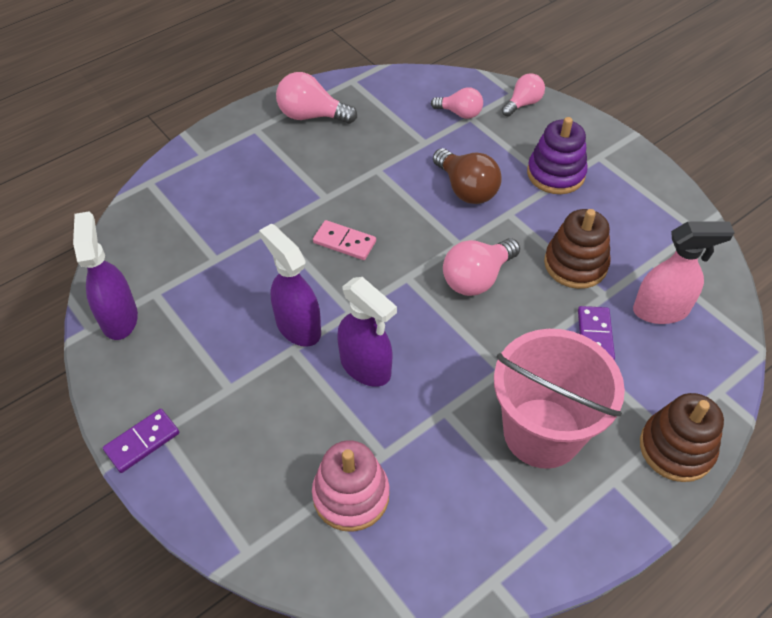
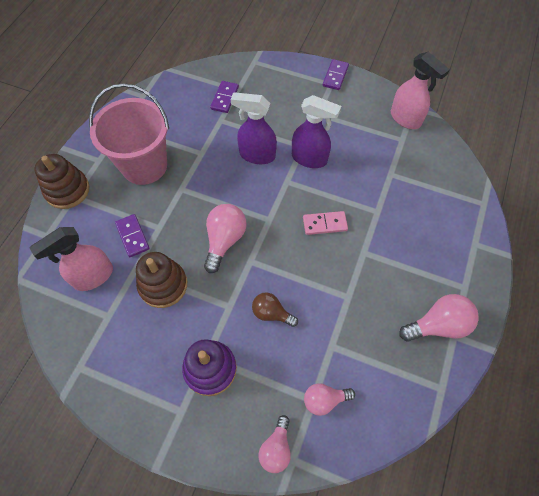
camera: 150 degrees right, 10 degrees up
(119, 317) = (405, 119): purple spray bottle -> pink spray bottle
(351, 495) = (224, 98): pink stacking toy -> purple domino
(466, 189) = (271, 313): brown light bulb -> brown light bulb, size x0.66

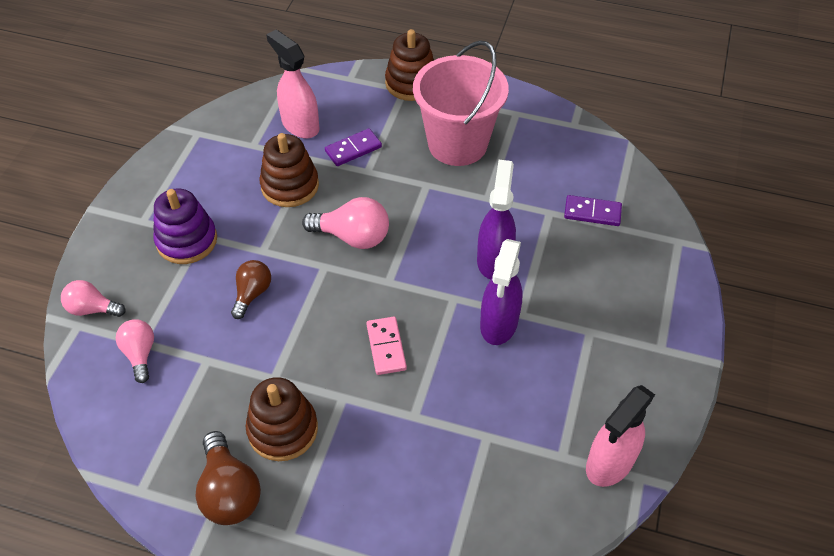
camera: 85 degrees right, 10 degrees down
(335, 76) = (680, 354): purple domino -> none
(389, 291) = (283, 429): none -> brown stacking toy
(438, 325) = (229, 491): pink light bulb -> brown light bulb

